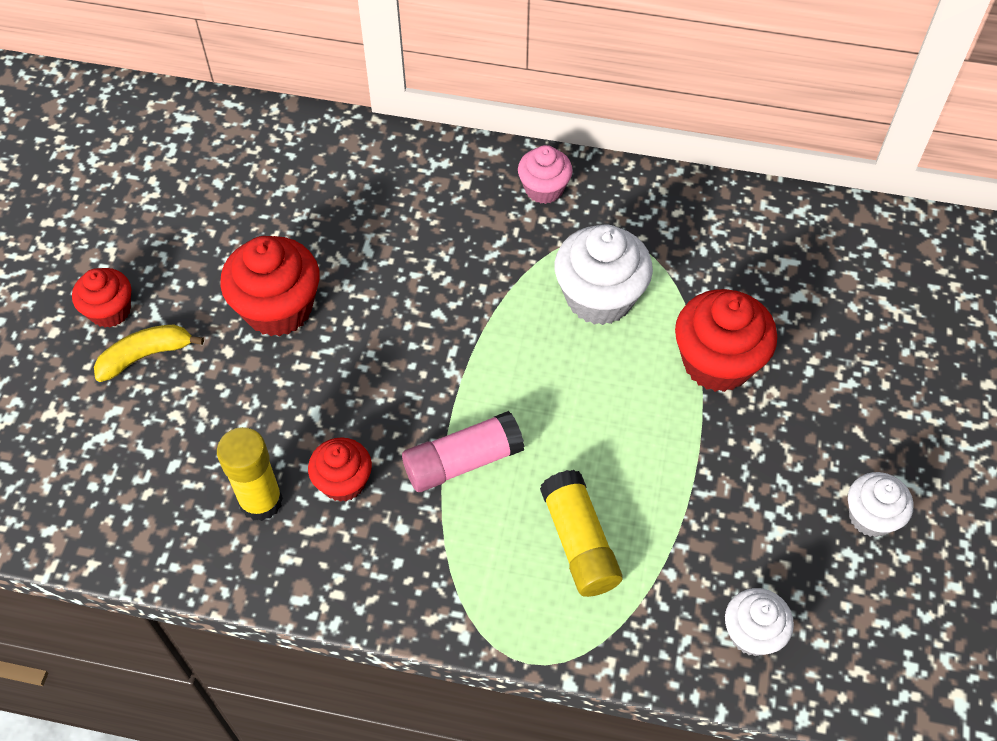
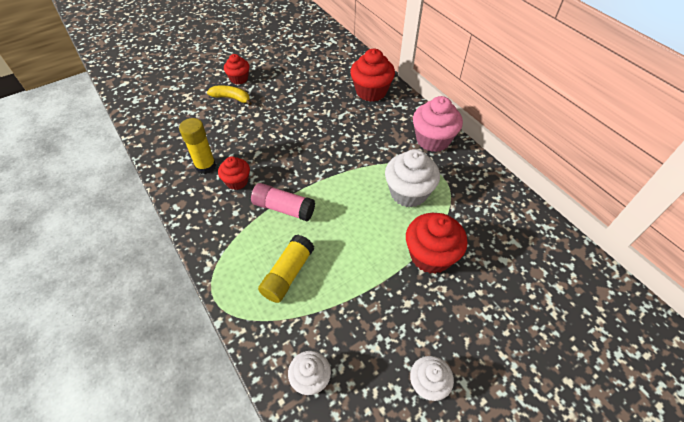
camera: 45 degrees right, 5 degrees down
(278, 308) = (288, 113): red cupcake -> red cupcake (371, 92)
(544, 189) = (433, 140): pink cupcake -> pink cupcake, size x1.67

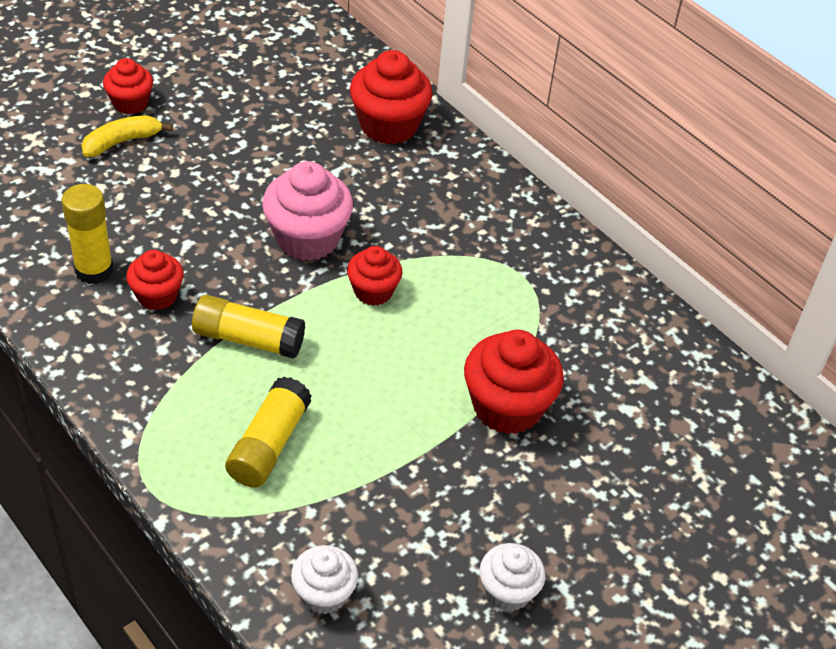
camera: 10 degrees left, 5 degrees down
(231, 98) = (122, 142): yellow banana -> yellow banana turned 45 degrees counterclockwise
(284, 208) = (248, 339): pink glue stick -> yellow glue stick
(356, 182) = (373, 291): none -> red cupcake
(408, 193) = (466, 306): white cupcake -> none
(433, 140) = (506, 213): pink cupcake -> pink cupcake (307, 238)

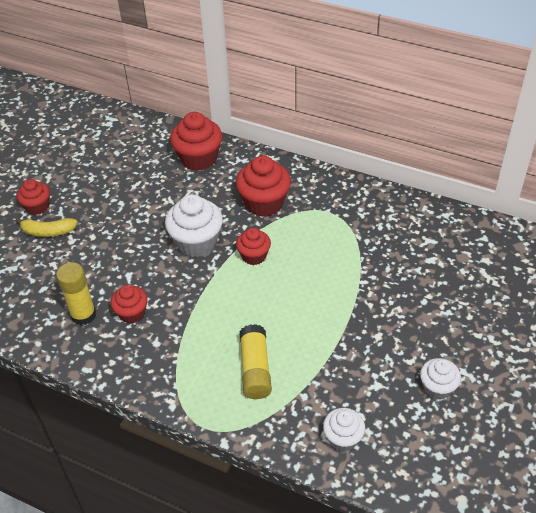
camera: 20 degrees left, 0 degrees up
(122, 142) = (48, 232): yellow banana -> yellow banana turned 120 degrees counterclockwise
(248, 339) = (202, 314): yellow glue stick -> none
(307, 238) = (196, 242): pink cupcake -> white cupcake
(507, 407) = (369, 287): red cupcake -> red cupcake (264, 203)

